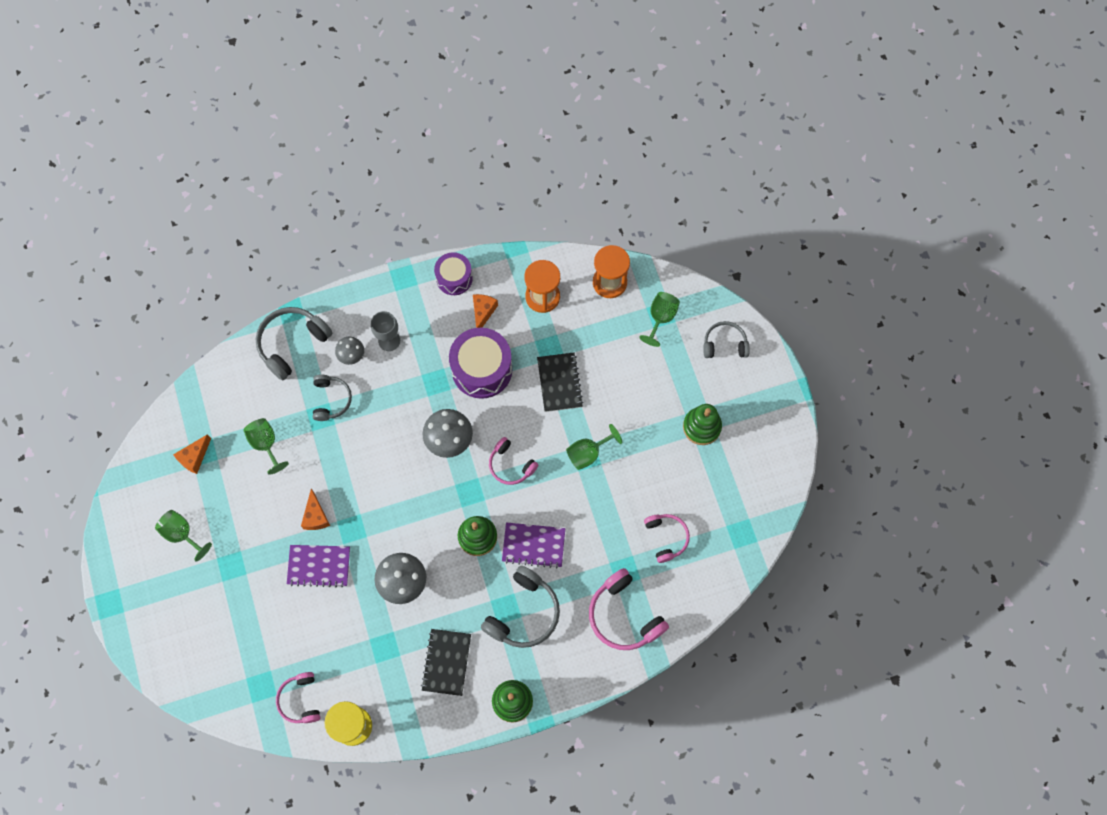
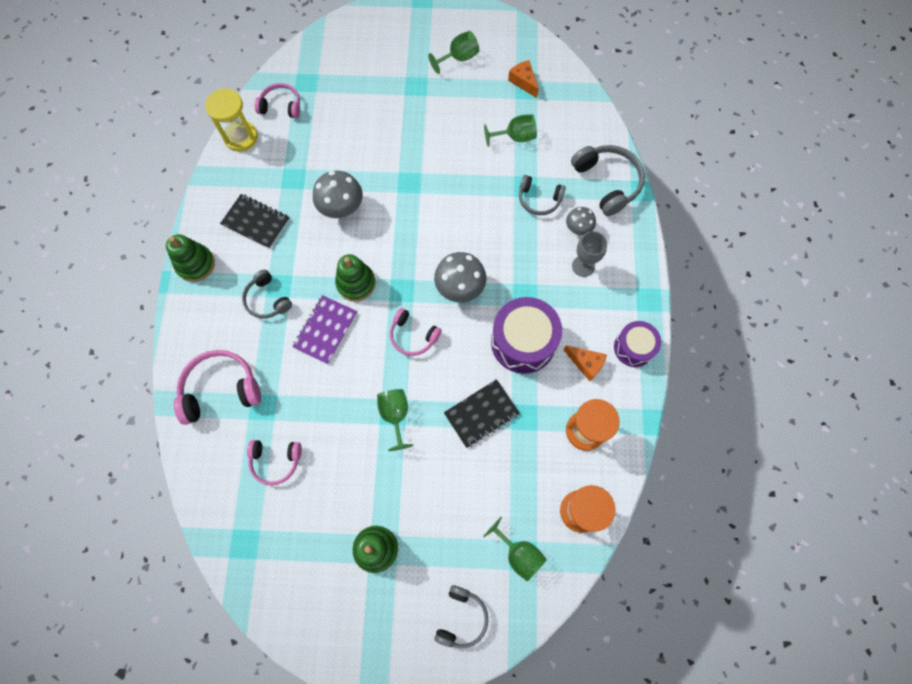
camera: 110 degrees right, 0 degrees up
(316, 516) = (432, 158): orange cheese -> none
(319, 566) = (387, 148): purple notebook -> none
(510, 465) = (413, 336): pink headphones -> pink headphones turned 120 degrees counterclockwise
(524, 613) = (267, 300): grey headphones -> grey headphones, size x0.63
(559, 383) = (481, 414): black notebook -> black notebook turned 45 degrees counterclockwise

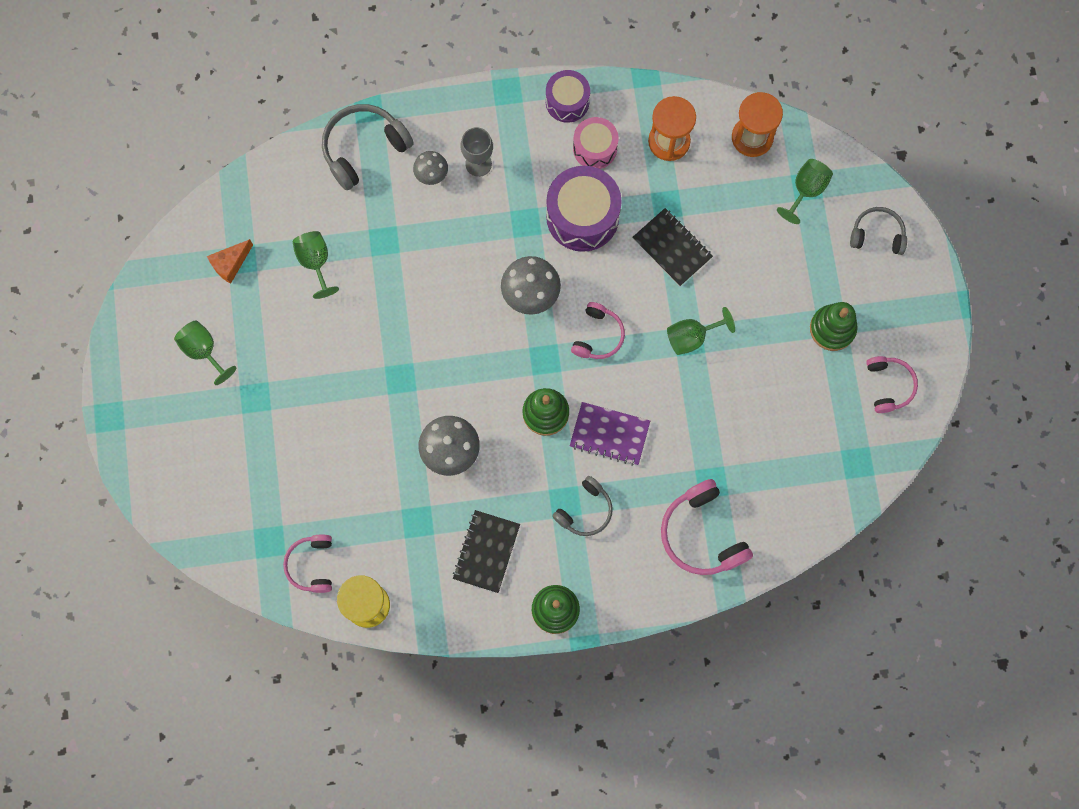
camera: 100 degrees left, 5 degrees up
(275, 461) = (767, 452): pink headphones -> pink headphones (889, 385)
(539, 199) = (400, 223): grey headphones -> none
(586, 363) = (595, 148): orange cheese -> pink drum

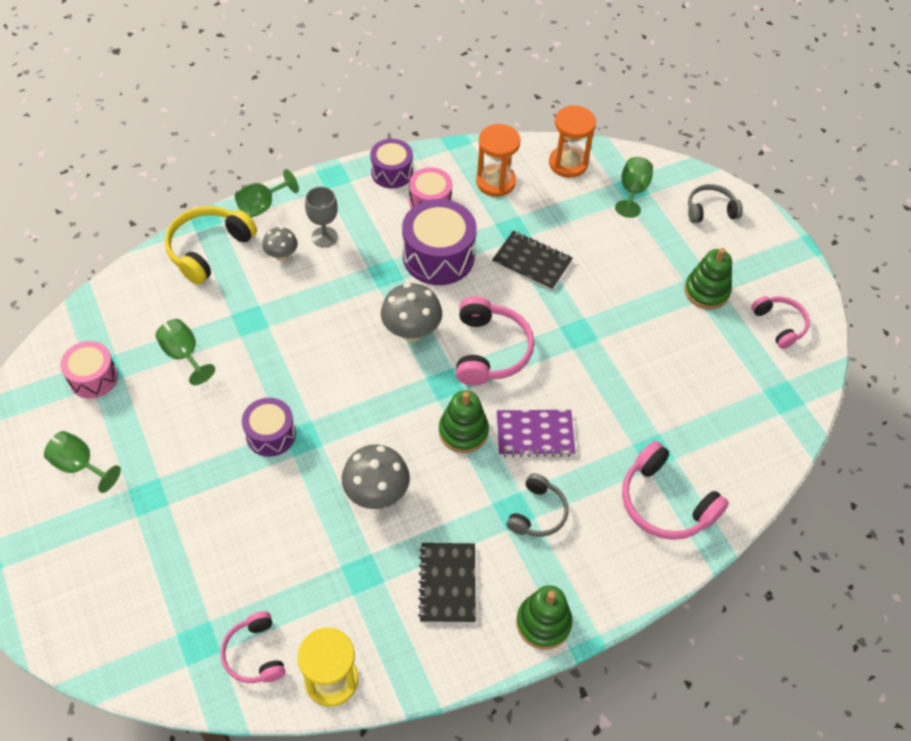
camera: 20 degrees left, 20 degrees down
(230, 264) = (93, 377): orange cheese -> pink drum
(363, 148) = (208, 249): grey headphones -> yellow headphones
(373, 367) = (270, 434): none -> purple drum
(598, 336) = (490, 350): pink headphones -> pink headphones, size x1.58
(692, 337) = (580, 329): green goblet -> green goblet (262, 206)

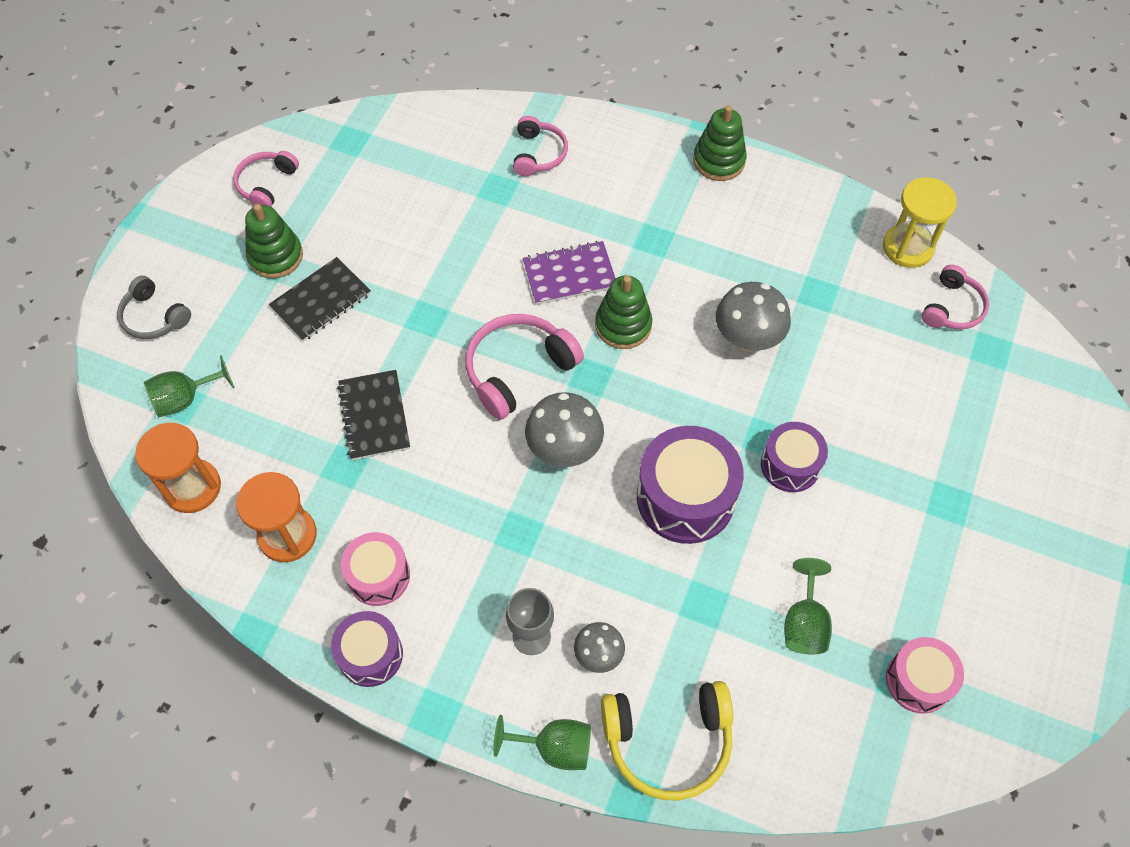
camera: 130 degrees left, 5 degrees up
(80, 465) = (995, 589): green goblet -> none
(438, 256) = (448, 503): purple drum -> purple drum (685, 497)
(447, 583) = (760, 236): black notebook -> black notebook (321, 301)
(535, 434) = (569, 274): purple notebook -> purple notebook turned 60 degrees counterclockwise
(537, 513) = (638, 223): grey headphones -> none
(665, 503) = (538, 154): pink headphones -> pink headphones, size x0.63

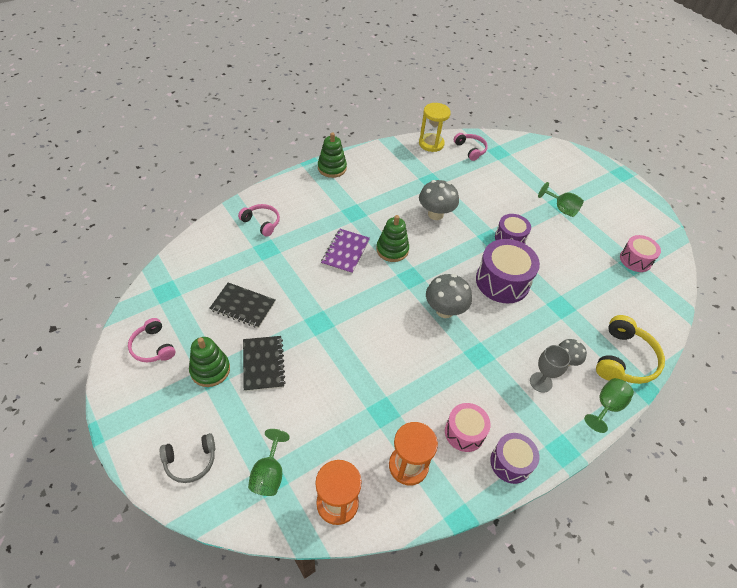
camera: 60 degrees left, 10 degrees down
(374, 416) = (362, 380): black notebook -> black notebook (243, 306)
(518, 370) = (384, 302): pink headphones -> none
(804, 623) = (590, 279): green goblet -> green goblet (561, 209)

